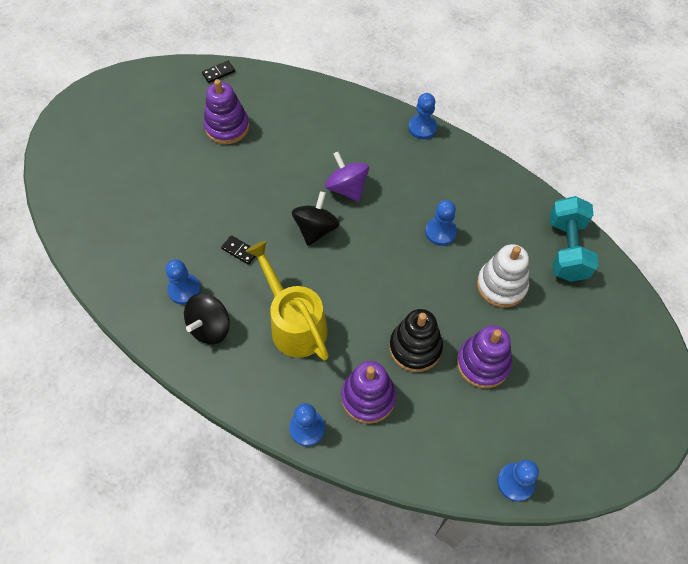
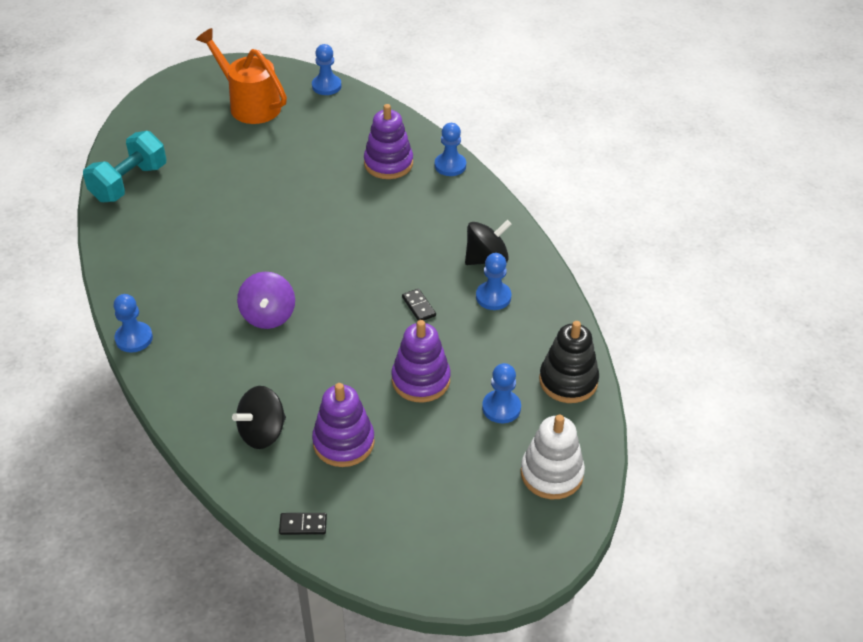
camera: 150 degrees left, 15 degrees down
(294, 323) = (410, 231): yellow watering can -> none
(316, 229) = (331, 293): black spinning top -> black spinning top (262, 432)
(415, 347) = (324, 176): black stacking toy -> black stacking toy (568, 381)
(440, 232) = (219, 240): blue pawn -> blue pawn (501, 408)
(483, 363) = (281, 146): purple stacking toy -> purple stacking toy (421, 380)
(501, 285) = (212, 183): white stacking toy -> white stacking toy (551, 473)
(565, 406) = (249, 104): none -> orange watering can

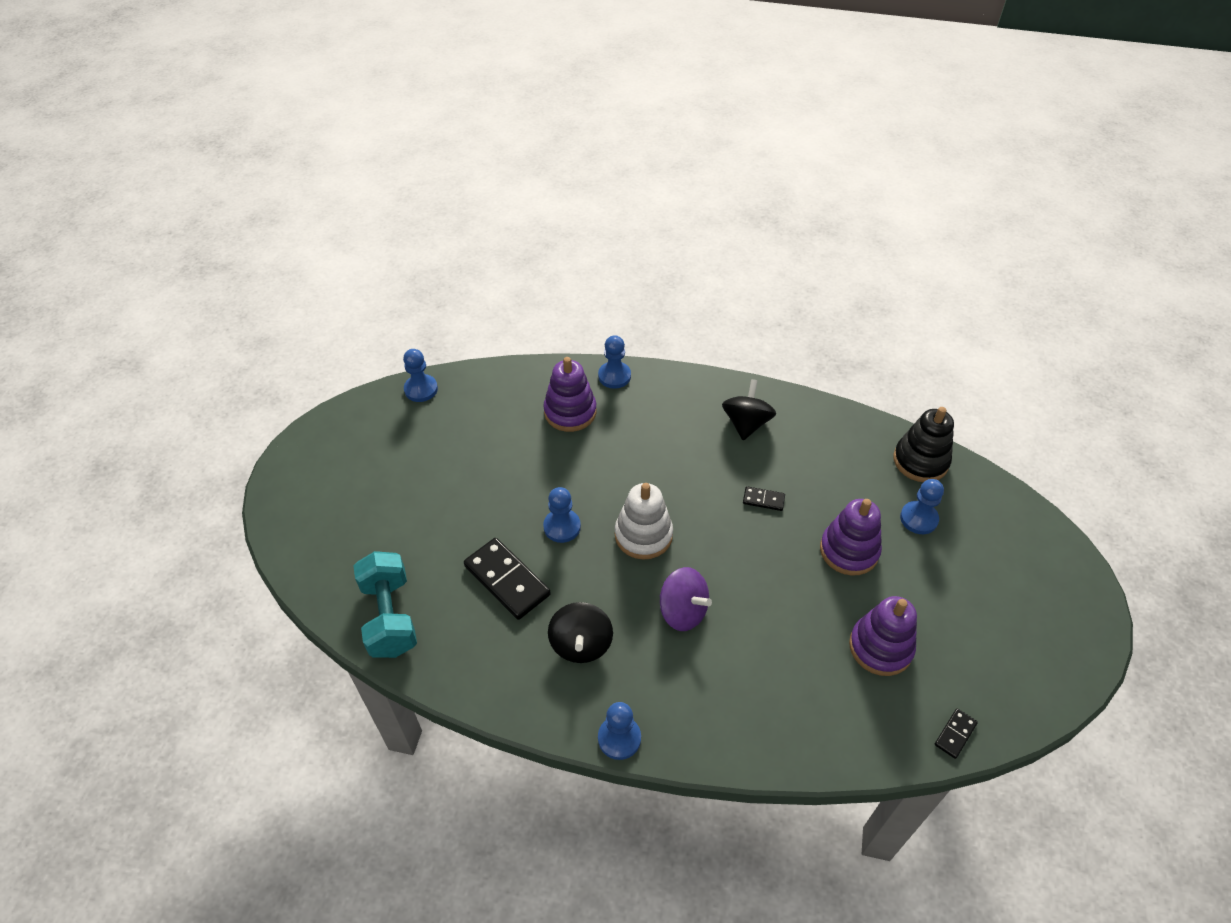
camera: 50 degrees left, 5 degrees up
(208, 217) = (507, 580): none -> black domino
(249, 104) = (381, 457): orange watering can -> none
(262, 432) = (825, 701): black spinning top -> black spinning top (581, 644)
(493, 297) = (793, 447): blue pawn -> blue pawn (562, 527)
(551, 473) = (1008, 532): white stacking toy -> white stacking toy (643, 535)

